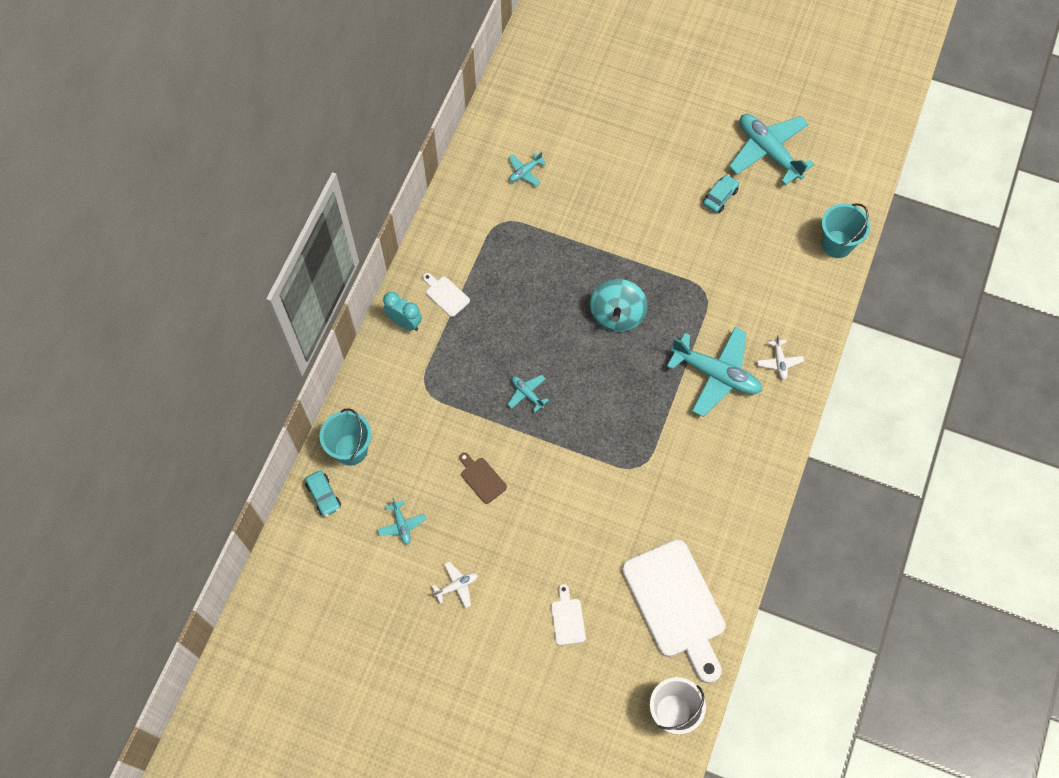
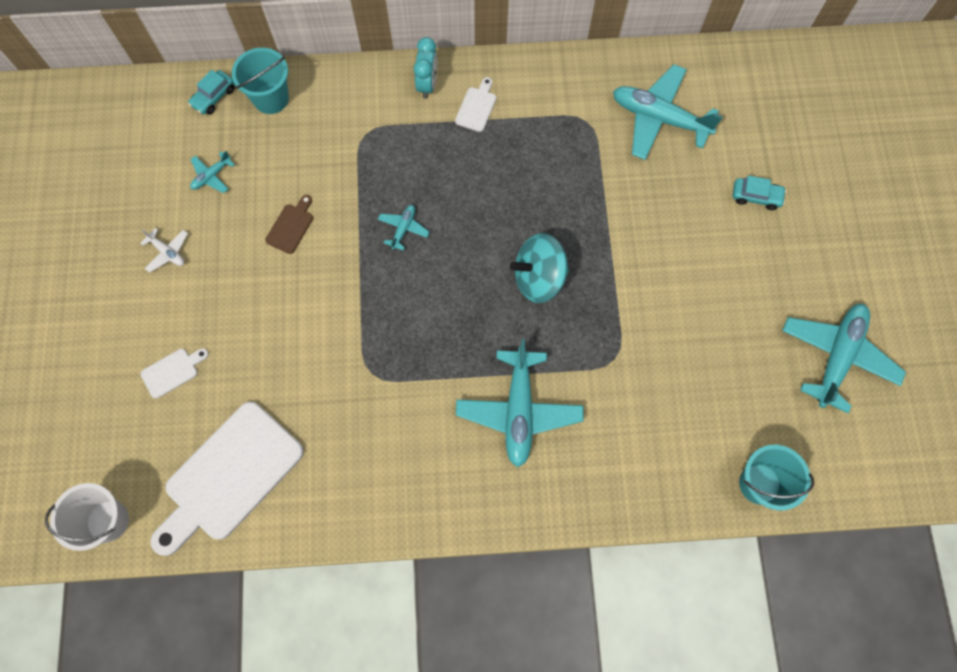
camera: 65 degrees right, 5 degrees up
(525, 172) = (659, 118): turquoise plane -> turquoise plane, size x2.19
(720, 197) = (745, 326): turquoise car -> turquoise car (756, 197)
(779, 362) = (569, 475): white plane -> none

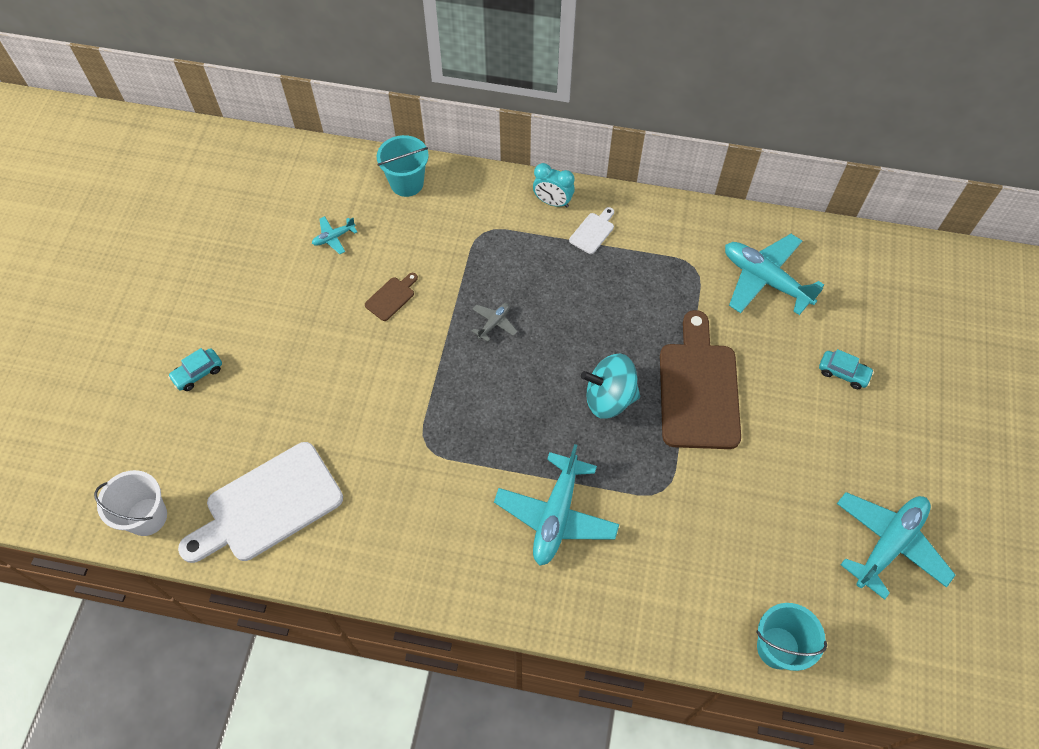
camera: 15 degrees right, 10 degrees down
(167, 252) = (274, 294): white plane -> none
(172, 371) = (246, 399): white cutting board -> none
(214, 97) = (356, 171): turquoise car -> turquoise car (198, 373)
(403, 229) = (494, 323): turquoise plane -> grey plane
(427, 84) = (552, 202): turquoise clock -> turquoise clock turned 90 degrees clockwise
(622, 247) = (698, 389): none -> brown cutting board

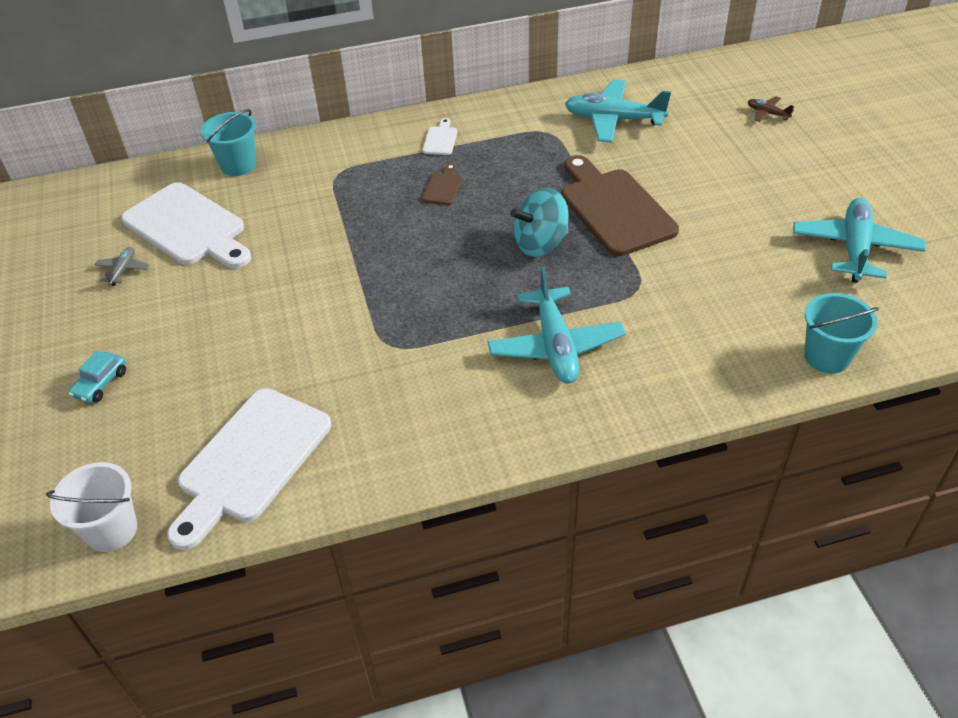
camera: 25 degrees left, 15 degrees down
(334, 237) = (188, 227): turquoise plane -> white cutting board
(391, 297) = (278, 249): brown cutting board -> brown cutting board (443, 187)
(494, 323) = (393, 232): grey plane -> grey plane (123, 270)
(552, 202) = (389, 132): turquoise clock -> none
(843, 373) = (725, 154): turquoise car -> none
(920, 341) = (767, 113): none -> brown plane

